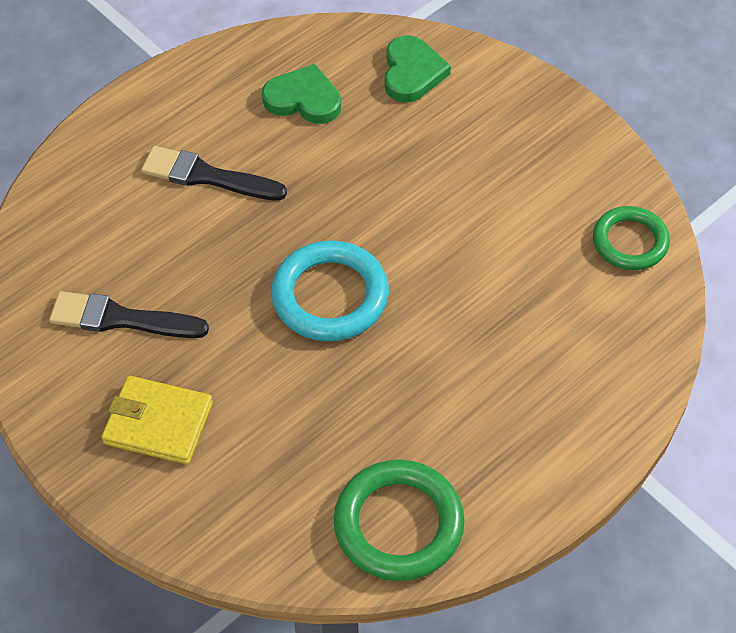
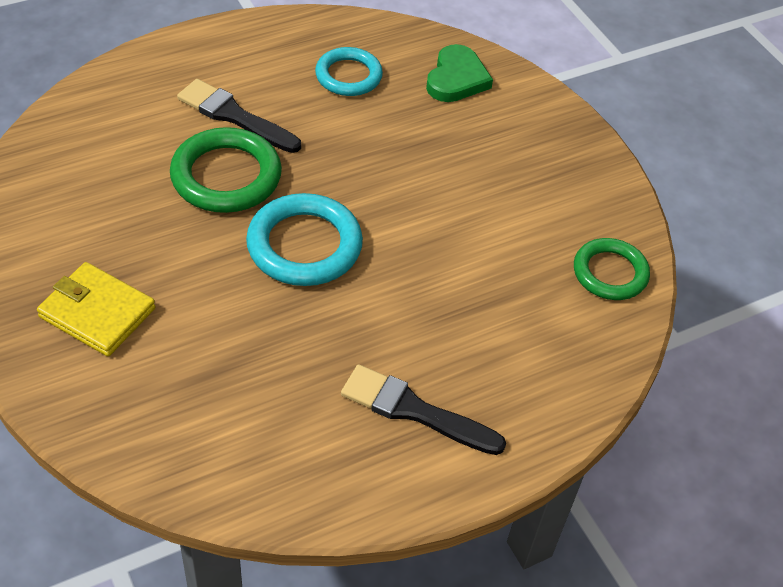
camera: 10 degrees right, 5 degrees down
(121, 319) = (104, 214): black brush -> black brush (414, 411)
(303, 99) = (348, 76): green heart -> turquoise ring
(398, 524) = (285, 468): green ring -> green ring (226, 176)

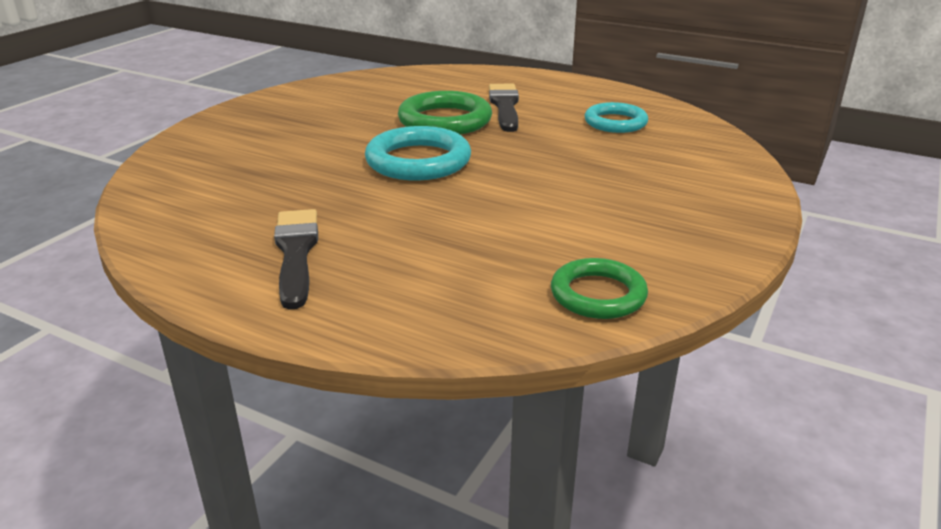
camera: 60 degrees right, 20 degrees down
(97, 313) = (269, 126): yellow wallet -> none
(456, 78) = (697, 155): green heart -> none

